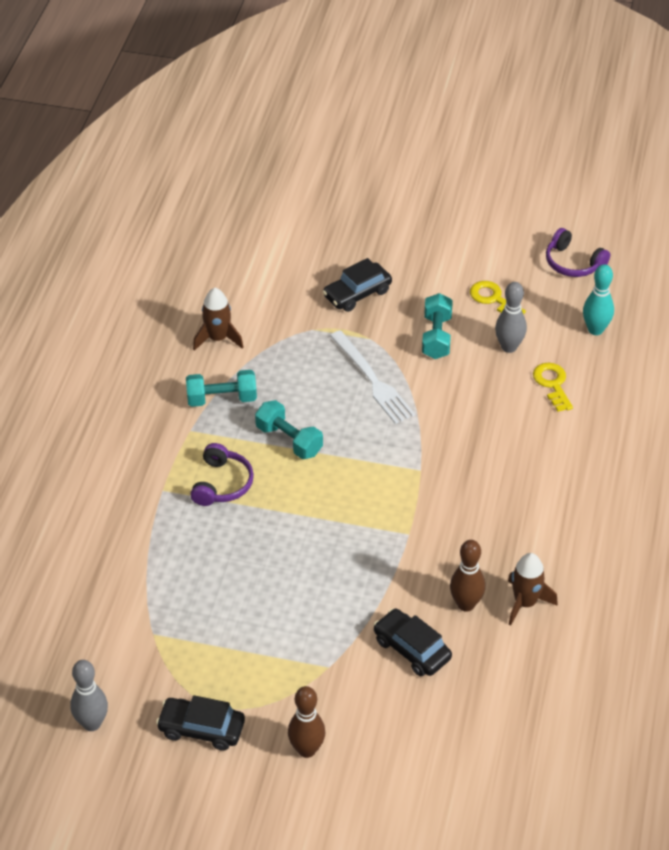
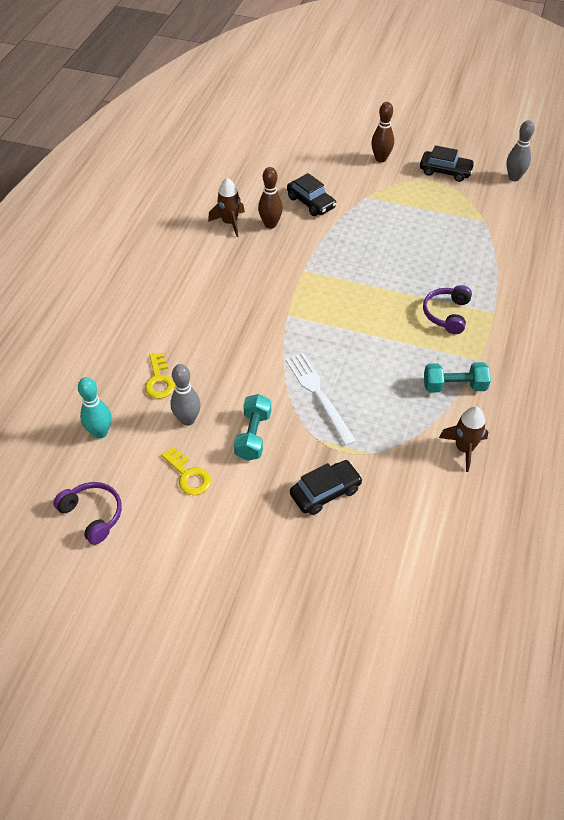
camera: 175 degrees left, 5 degrees up
(289, 440) = (393, 345): turquoise dumbbell -> none

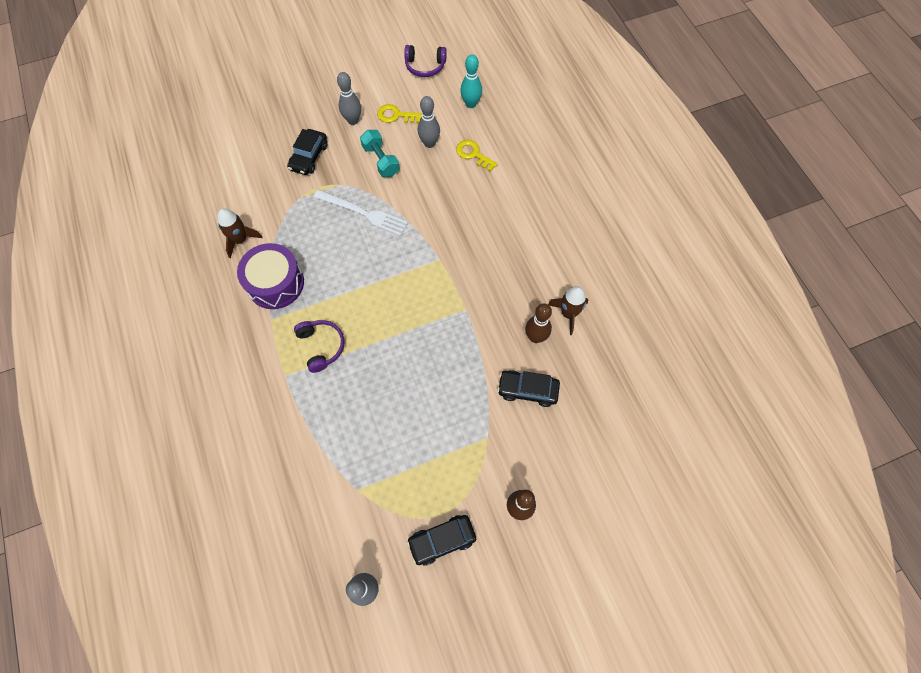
camera: 140 degrees right, 15 degrees up
(240, 503) = (353, 120): none -> grey bowling pin
(454, 386) = (275, 283): turquoise dumbbell -> purple drum

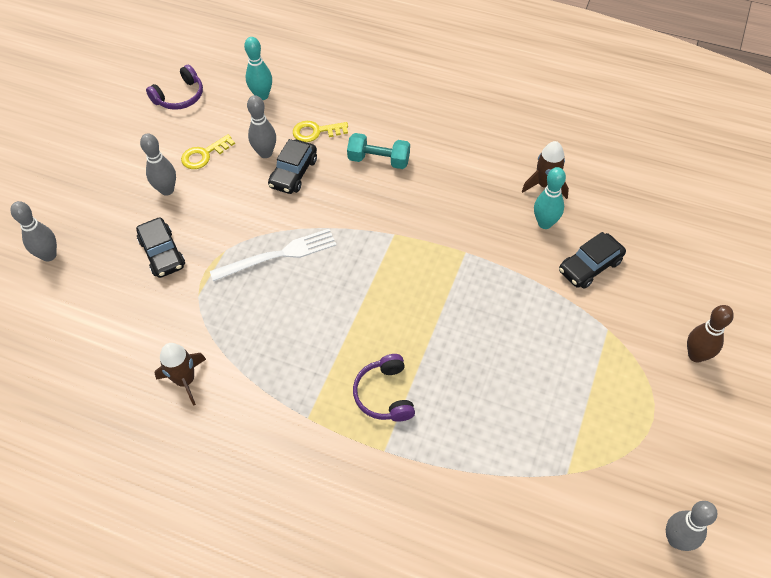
camera: 45 degrees left, 10 degrees down
(257, 108) = (49, 255): none -> grey bowling pin
(275, 283) = (271, 384): purple drum -> none
(321, 346) = (385, 394): purple headphones -> purple headphones turned 120 degrees counterclockwise
(381, 160) = (238, 201): turquoise dumbbell -> turquoise dumbbell (379, 160)
(442, 540) = (678, 438): black car -> black car (293, 173)
(535, 337) = (545, 223): brown bowling pin -> turquoise bowling pin

